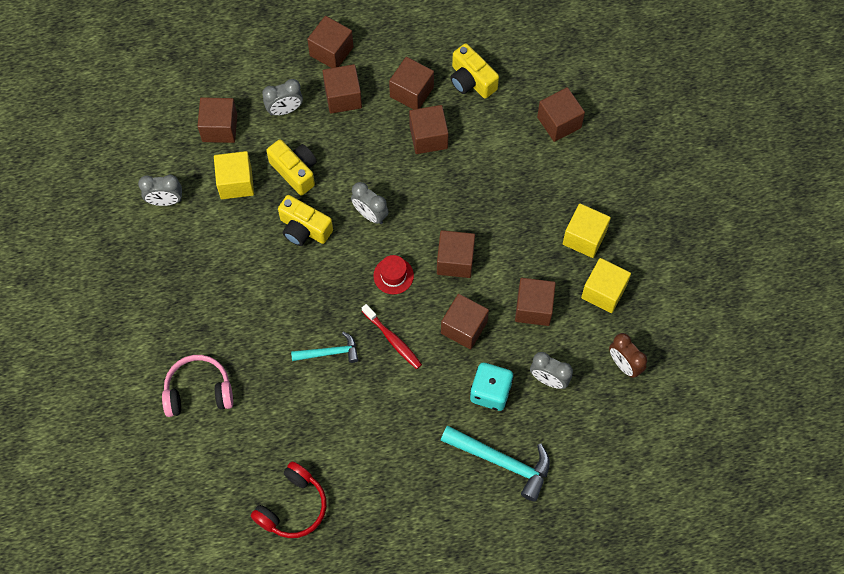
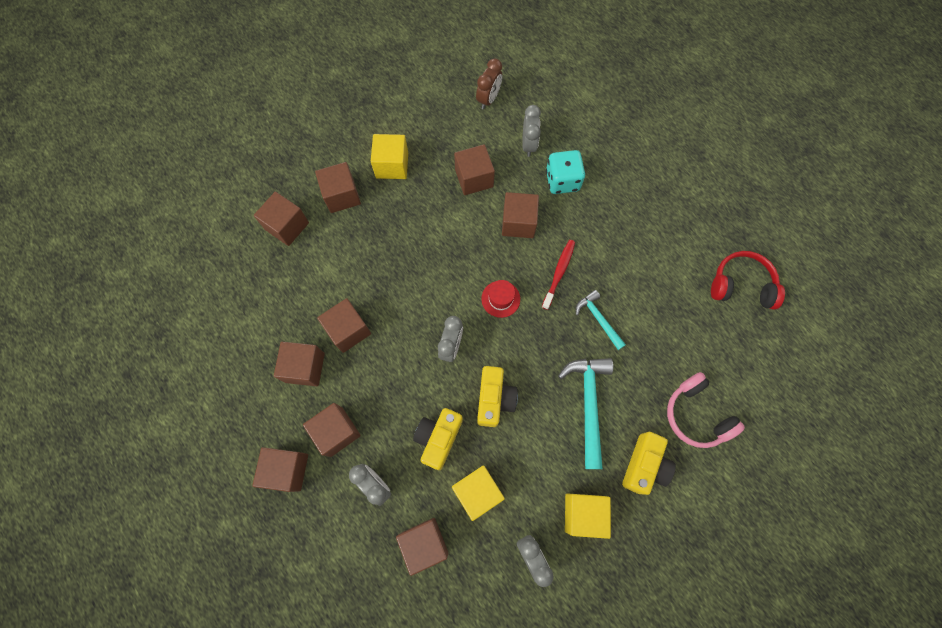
camera: 115 degrees left, 5 degrees up
(455, 261) = (461, 255): brown cube -> brown cube (342, 195)
(471, 80) = (271, 318): yellow camera -> yellow camera (644, 465)
(502, 462) = (612, 150): turquoise hammer -> turquoise hammer (588, 404)
(603, 292) = (434, 134): yellow cube -> yellow cube (583, 514)

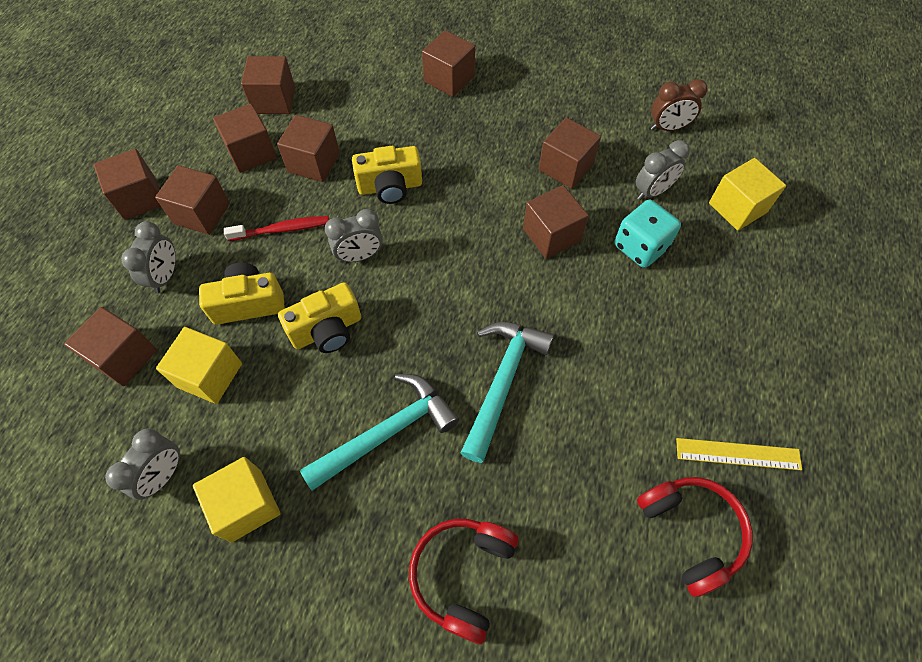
camera: 55 degrees right, 10 degrees down
(287, 226) = (383, 60): brown cube -> brown cube (274, 100)
(392, 165) = (516, 96): yellow cube -> yellow cube (737, 208)
(500, 299) = (448, 269): red hat -> none
(559, 273) = (525, 308): red toothbrush -> red toothbrush (282, 230)
(598, 319) = (502, 381): turquoise hammer -> turquoise hammer, size x1.66
(644, 465) = (351, 545): yellow camera -> yellow camera (390, 187)
(696, 415) = (462, 575): pink headphones -> red headphones
(716, 231) = (738, 454): none -> yellow ruler

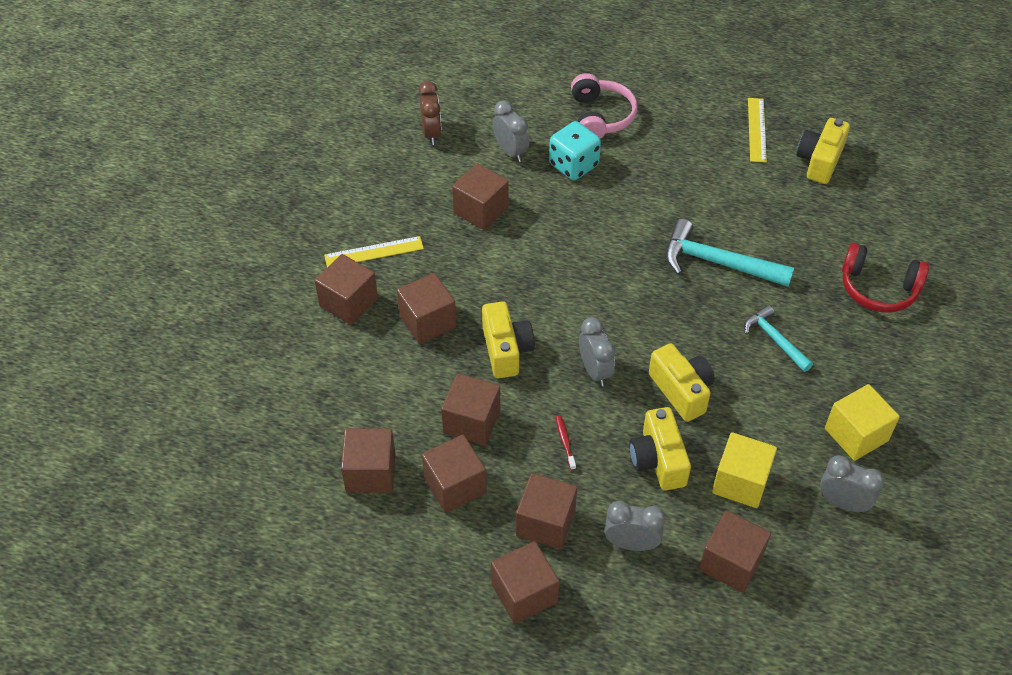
camera: 90 degrees left, 10 degrees down
(282, 230) = (565, 442): red toothbrush -> red toothbrush, size x0.58
(387, 432) = (774, 339): turquoise hammer -> turquoise hammer, size x0.60
(507, 92) = (374, 252): none -> yellow ruler
(551, 235) = (563, 224): brown cube -> brown cube (428, 321)
(690, 532) = (819, 161): red headphones -> yellow camera
(724, 275) = (600, 117): none -> pink headphones
(737, 208) = (528, 99): yellow cube -> none

